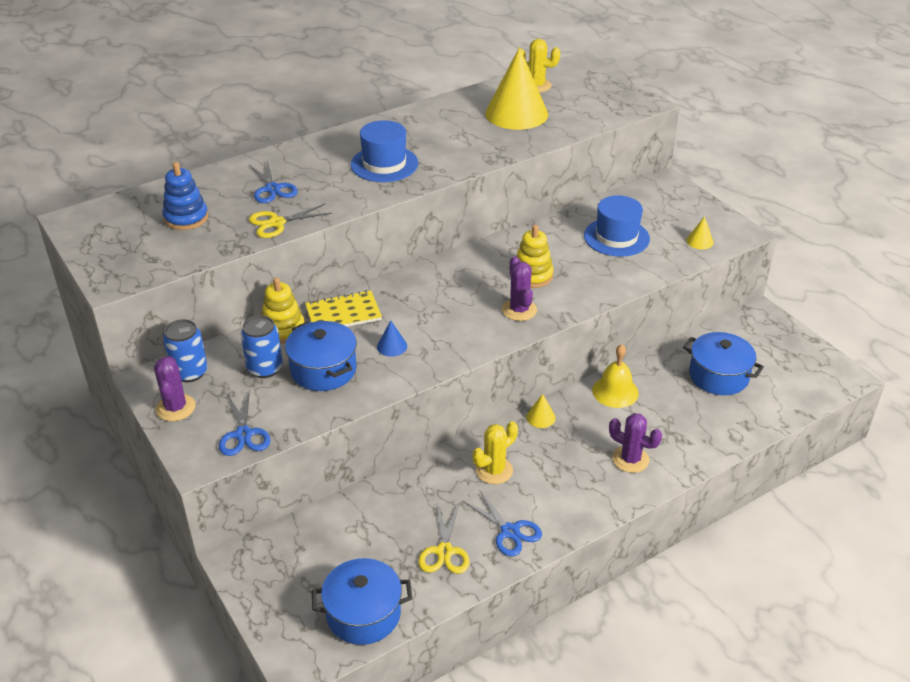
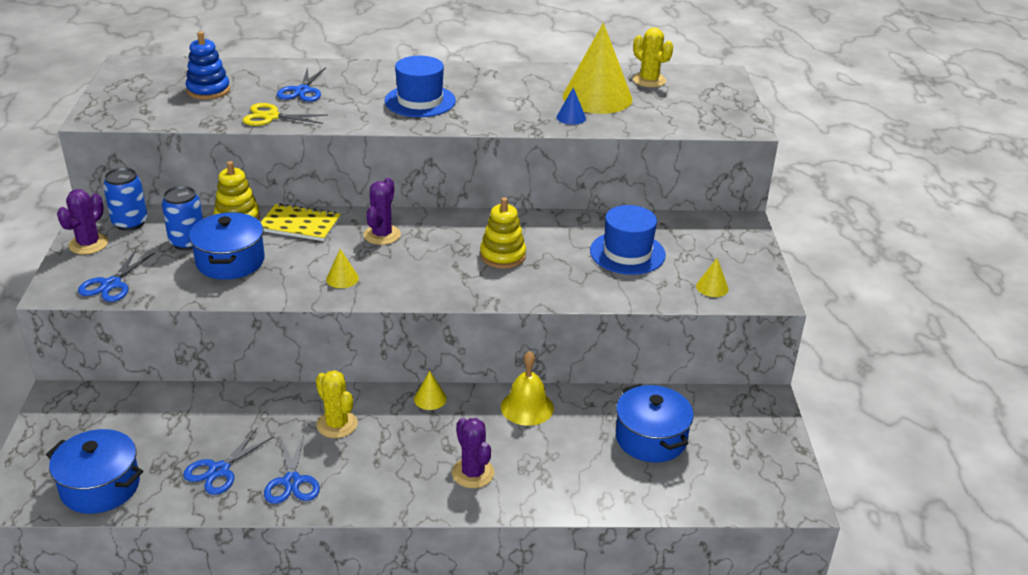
camera: 30 degrees right, 5 degrees down
(392, 346) = (307, 265): blue cone -> blue cone (571, 117)
(433, 345) = (342, 278): none -> yellow cone
(444, 551) = (219, 470): yellow scissors -> blue scissors
(494, 470) = (337, 424): yellow cactus -> yellow cactus turned 60 degrees clockwise
(519, 310) = (454, 280): purple cactus -> purple cactus (382, 235)

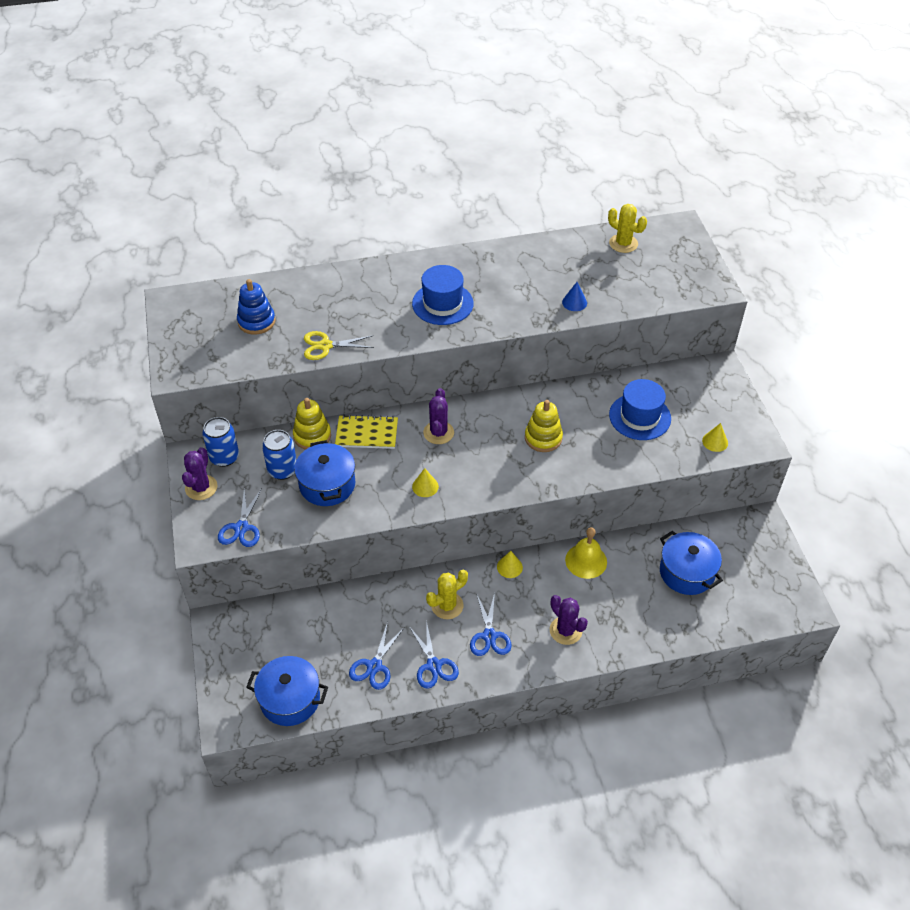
camera: 10 degrees left, 15 degrees up
(302, 91) = (337, 308): blue scissors -> blue scissors (489, 636)
(337, 424) = (447, 605): yellow cactus -> yellow cactus turned 75 degrees counterclockwise
(597, 97) = (587, 273): yellow cone -> none

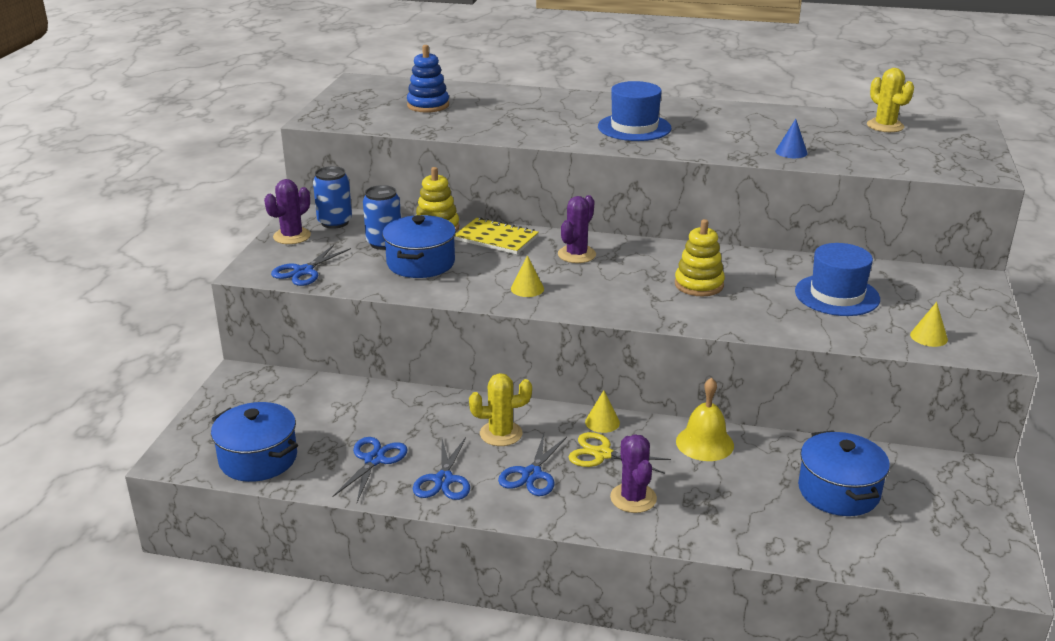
camera: 25 degrees right, 20 degrees down
(325, 346) = (482, 130): yellow scissors -> yellow scissors (602, 454)
(374, 666) = (374, 460): blue scissors -> blue scissors turned 150 degrees clockwise

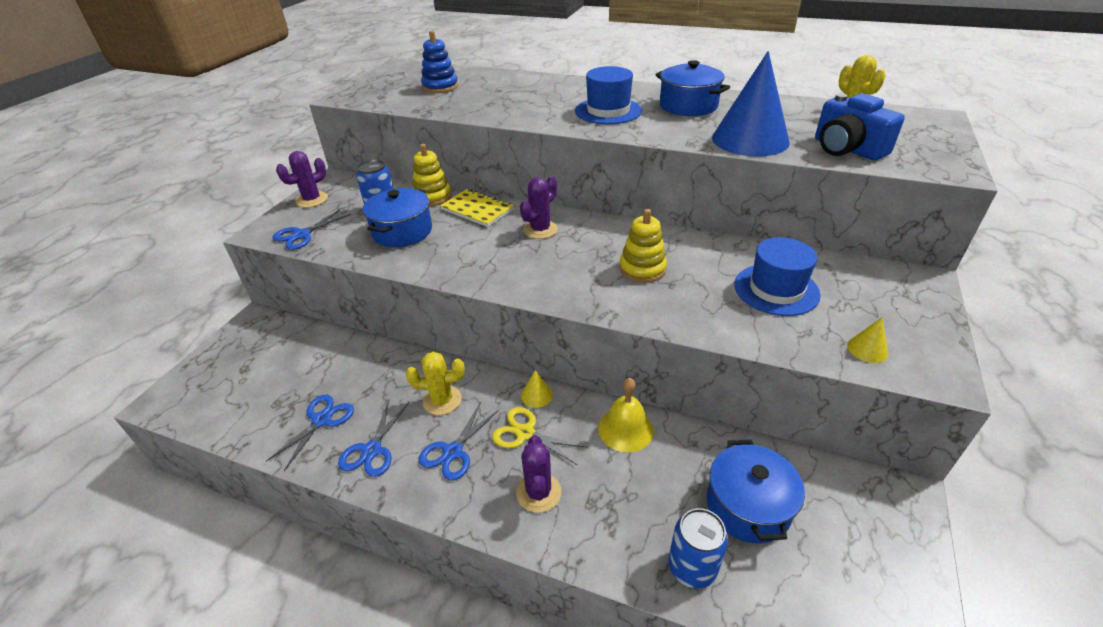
camera: 10 degrees right, 10 degrees up
(258, 459) = (227, 409): blue pot -> blue pot (688, 106)
(335, 222) = (353, 188): blue can -> blue can (692, 567)
(527, 288) = (482, 264): yellow cone -> none
(791, 152) = (750, 139): blue cone -> blue cone, size x2.45
(887, 158) = (847, 149): none -> blue camera

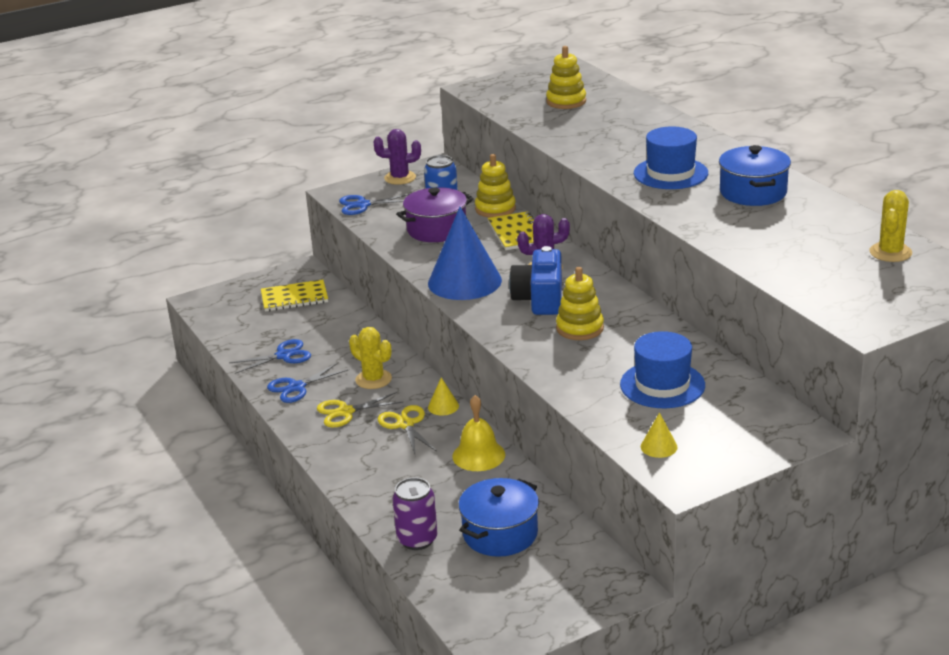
camera: 40 degrees right, 10 degrees down
(273, 352) = (294, 298): none -> yellow notebook
(402, 231) = (437, 229): blue pot -> purple pot
(440, 87) = (566, 101): blue stacking toy -> yellow stacking toy
(453, 452) = (345, 412): blue scissors -> yellow scissors
(538, 492) = (372, 459): purple cactus -> none
(692, 567) = (417, 539): blue can -> purple can
(750, 139) = (743, 241): blue cone -> blue cone (464, 281)
(847, 149) = (812, 278): blue camera -> blue camera (540, 299)

